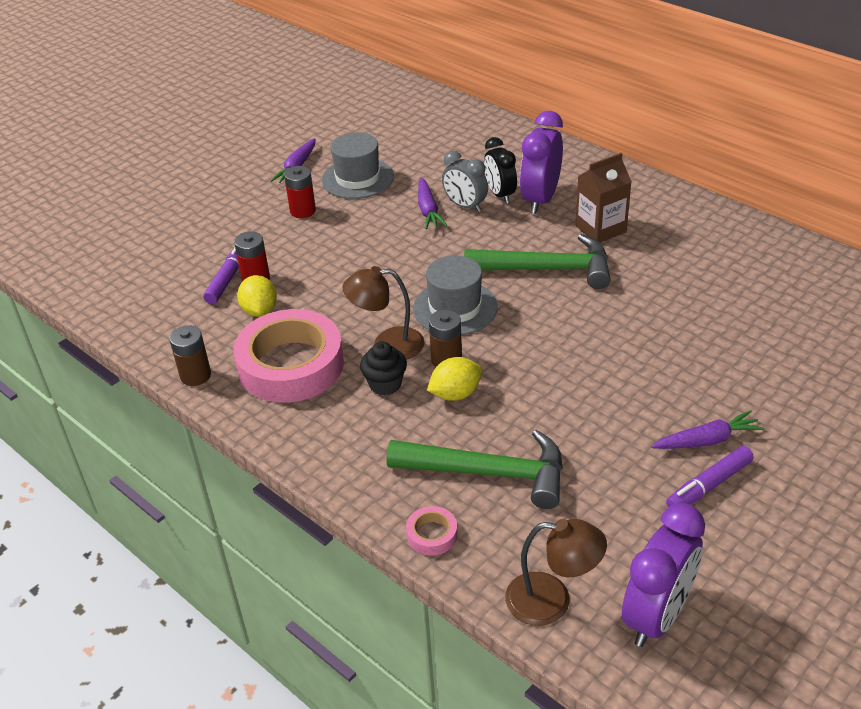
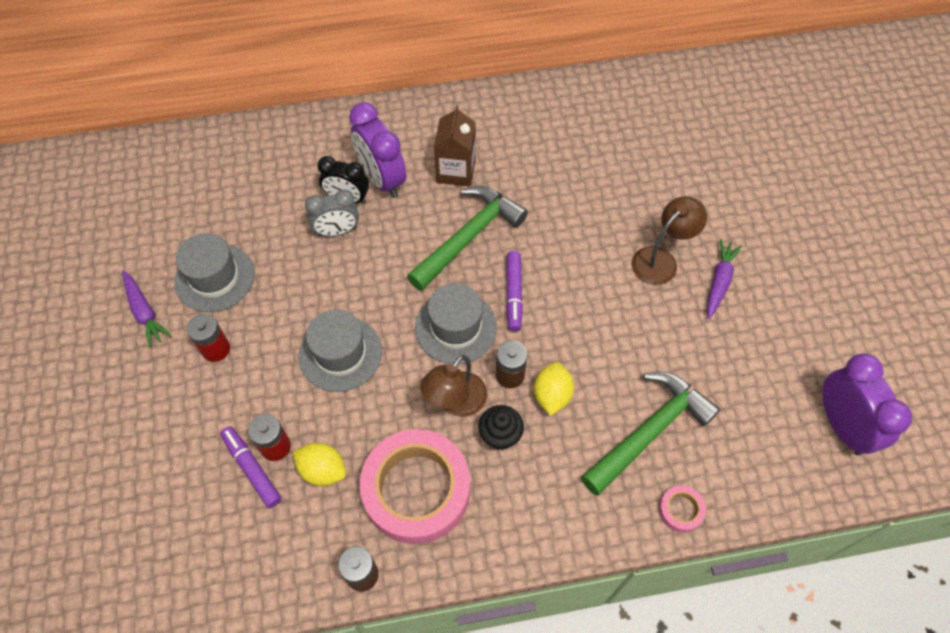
camera: 55 degrees left, 20 degrees up
(363, 265) = (340, 354): none -> grey hat
(428, 210) = (315, 259): purple carrot -> none
(552, 601) = (790, 476): brown lamp -> brown lamp (661, 260)
(708, 485) = (758, 312): purple marker -> purple marker (513, 294)

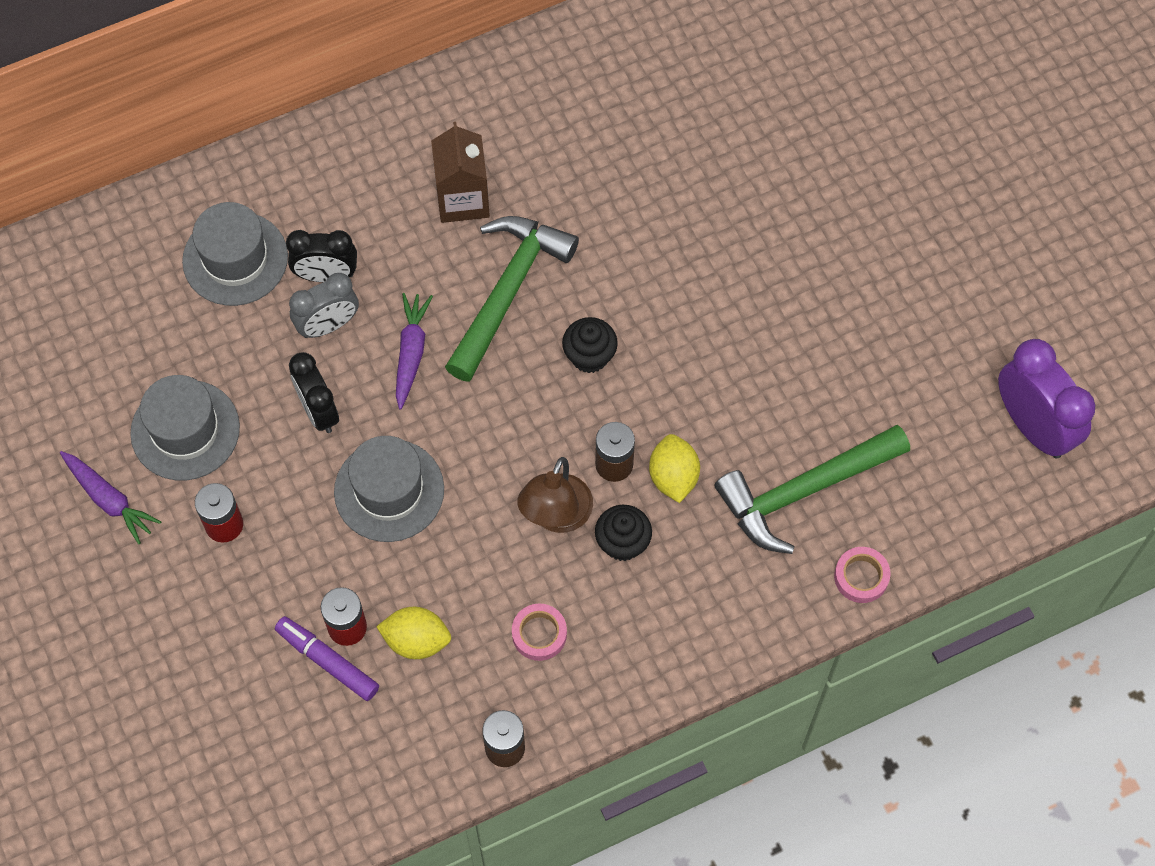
camera: 15 degrees left, 5 degrees up
(310, 286) = (318, 411): none -> black clock
(382, 179) = (364, 235): purple clock -> none
(416, 489) = (539, 634): pink tape -> pink tape, size x0.41
(456, 327) = (527, 419): grey hat -> grey hat (235, 259)
(513, 294) = (589, 356): purple marker -> black cupcake
(649, 431) = (803, 491): green hammer -> green hammer turned 150 degrees counterclockwise
(661, 260) = (769, 262): brown lamp -> none
(719, 281) = (850, 275): purple carrot -> purple carrot (411, 353)

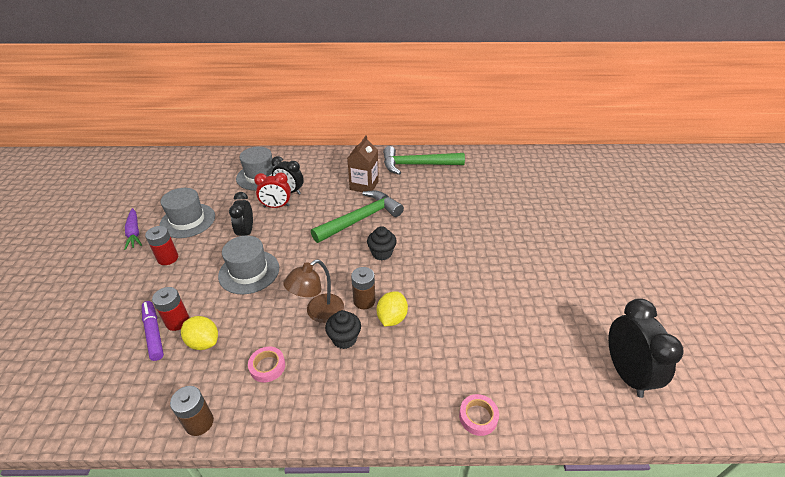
camera: 25 degrees right, 25 degrees down
(328, 325) = (276, 206): grey clock -> red clock
(411, 353) = (302, 226): purple carrot -> none
(803, 491) = (463, 353): green hammer -> green hammer (417, 165)
(1033, 426) = (626, 373): purple clock -> black clock

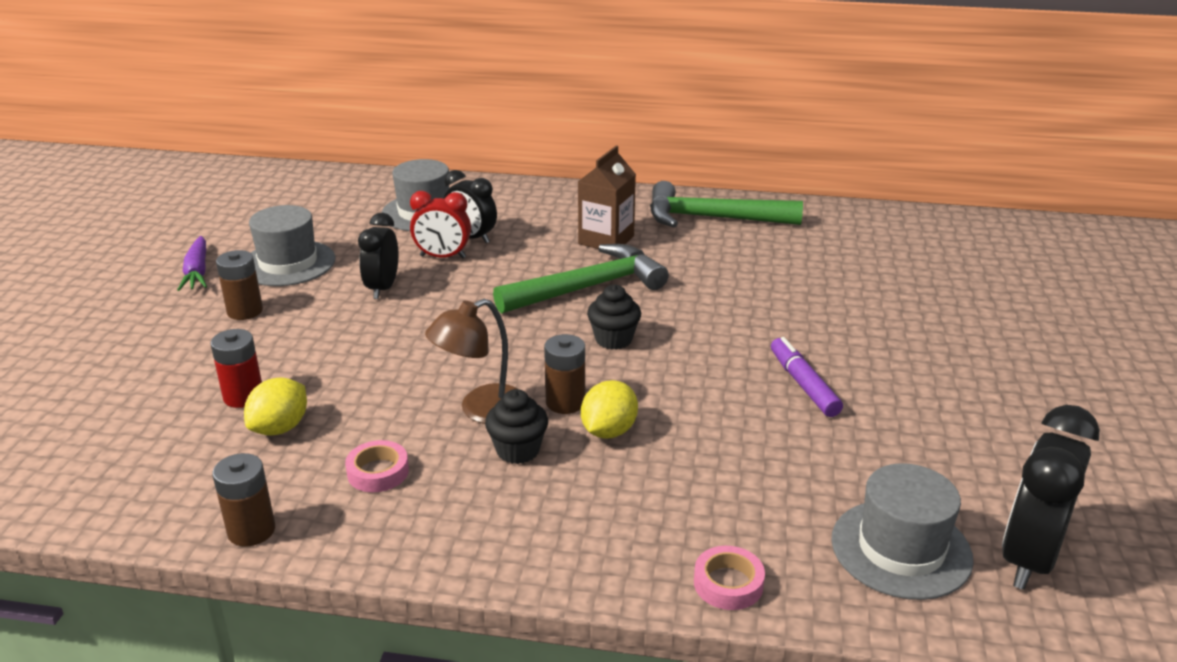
camera: 10 degrees right, 10 degrees down
(154, 333) = (202, 407): purple marker -> purple marker (803, 384)
(168, 258) = (245, 311): red battery -> brown battery
(203, 342) = (280, 428): yellow lemon -> yellow lemon turned 75 degrees clockwise
(249, 272) = (375, 342): grey hat -> grey hat (901, 549)
(626, 373) = (1028, 558): black clock -> black clock turned 150 degrees counterclockwise

